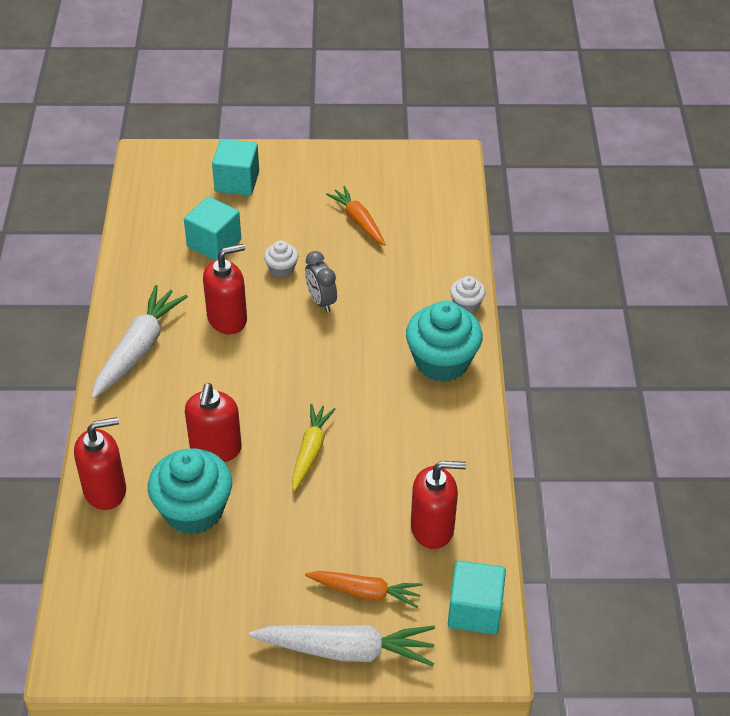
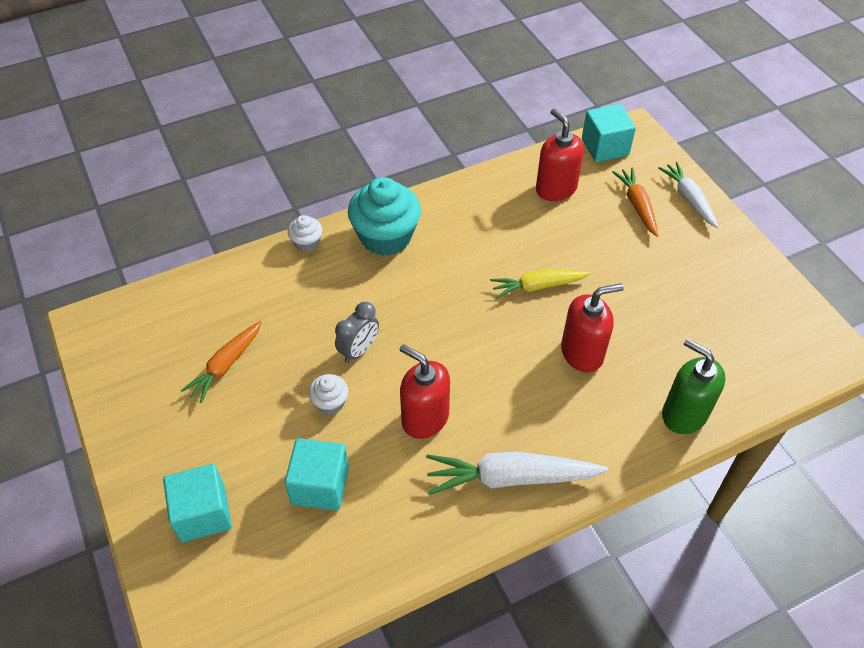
camera: 115 degrees left, 5 degrees up
(105, 490) = (684, 414): red soap dispenser -> green soap dispenser
(193, 510) = (652, 338): turquoise cupcake -> none
(346, 650) = (688, 199): white carrot -> white carrot, size x0.65

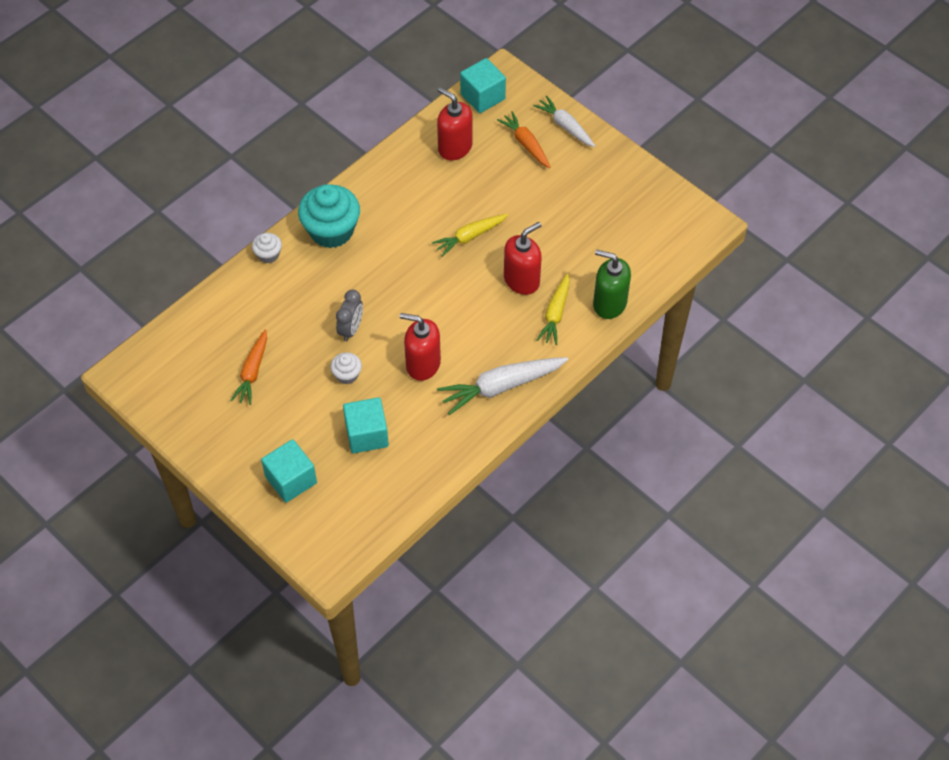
camera: 20 degrees left, 5 degrees up
(611, 406) = (555, 314): none -> yellow carrot

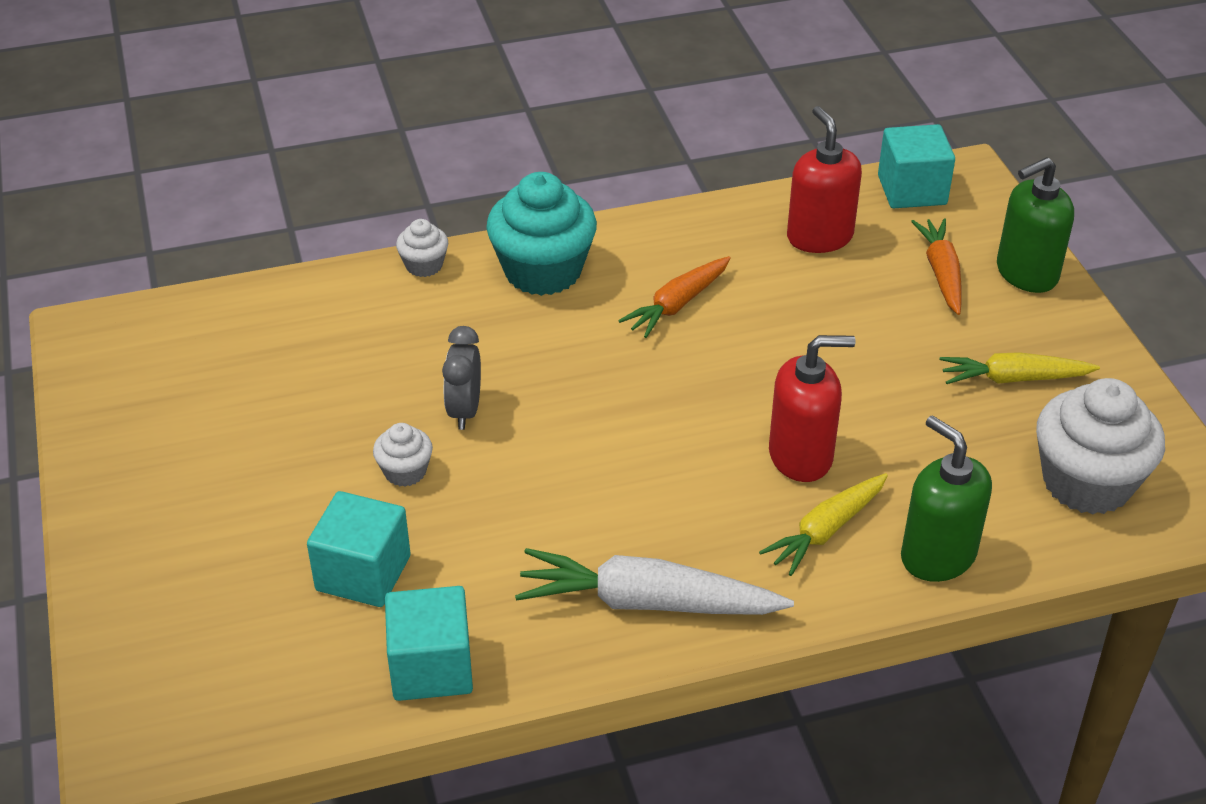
camera: 30 degrees right, 15 degrees down
(252, 372) = (267, 405): orange carrot -> orange carrot (678, 304)
(291, 480) = (187, 585): turquoise cube -> turquoise cube (431, 667)
(351, 329) = (464, 411): grey clock -> grey clock turned 135 degrees clockwise
(423, 364) = (539, 509): red soap dispenser -> none
(470, 237) = (756, 361): yellow carrot -> yellow carrot (1014, 379)
(565, 126) = (1026, 273): white carrot -> green soap dispenser
(652, 235) = (1087, 482): none -> white cupcake

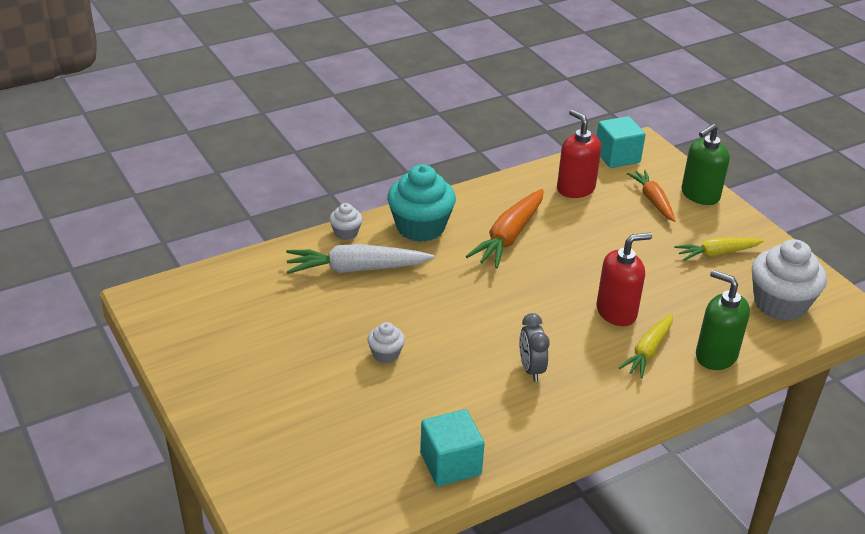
camera: 15 degrees left, 5 degrees down
(363, 573) = (385, 416): turquoise cube -> none
(464, 411) = (407, 314): grey clock -> grey clock (531, 369)
(648, 602) = (563, 407): white carrot -> white carrot (356, 269)
(678, 304) = (509, 236): orange carrot -> orange carrot, size x1.53

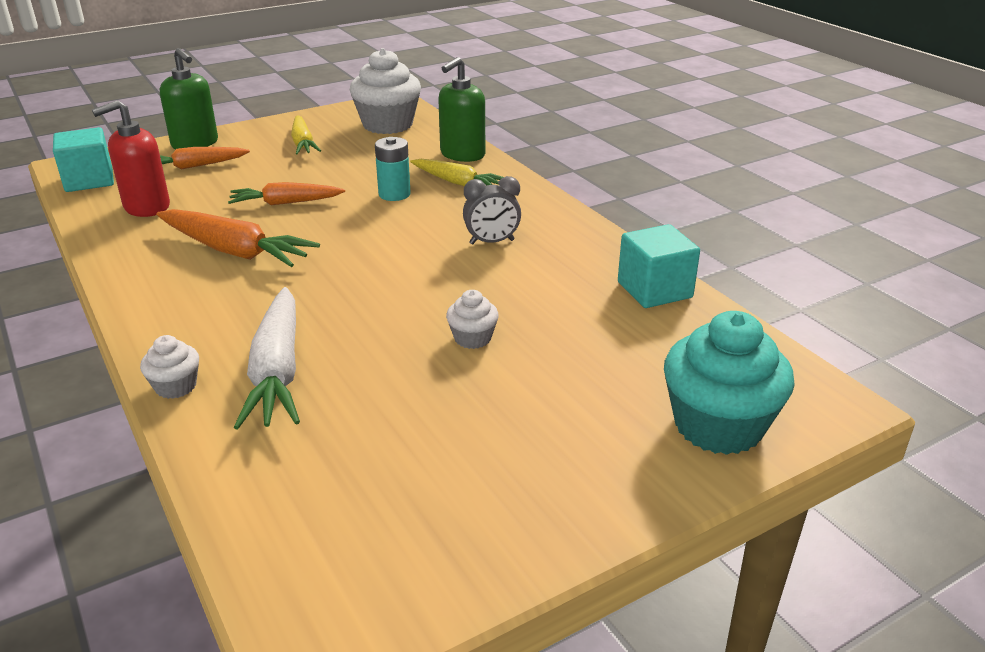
camera: 90 degrees left, 5 degrees down
(420, 227) = (187, 317): turquoise cupcake -> turquoise cupcake (718, 425)
(591, 253) = (285, 203): none -> orange carrot
(616, 312) = (394, 194): red soap dispenser -> turquoise battery

